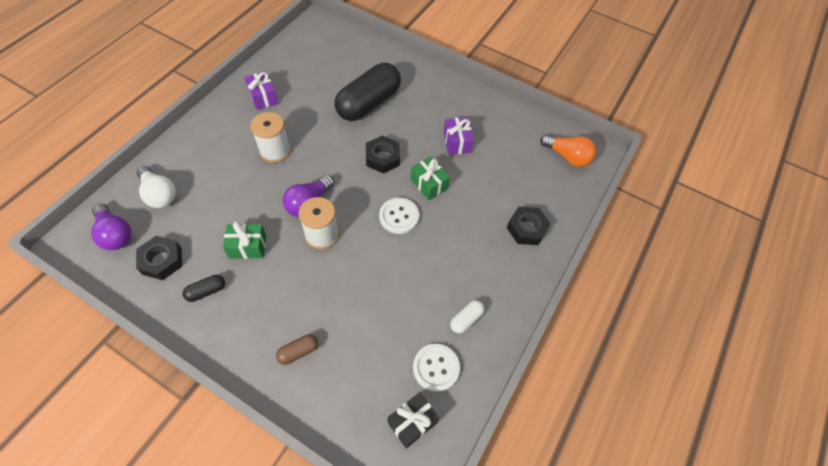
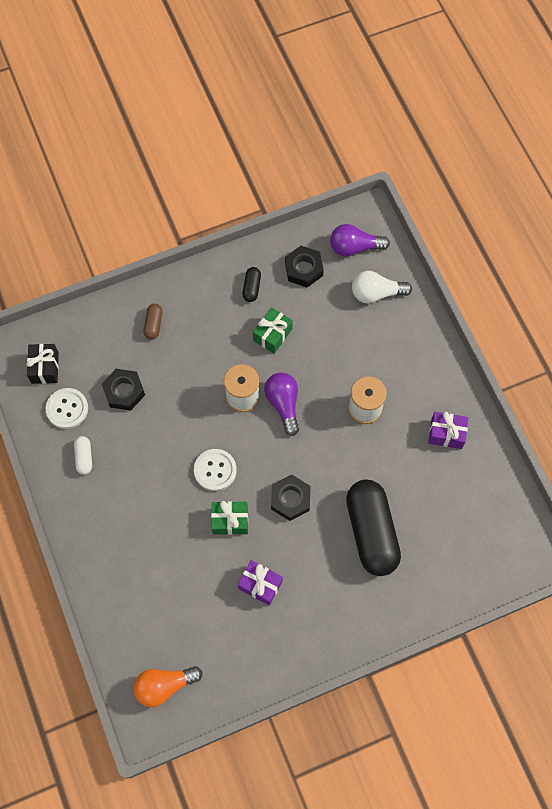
camera: 130 degrees right, 10 degrees up
(526, 229) = (120, 573): black nut -> black nut (124, 391)

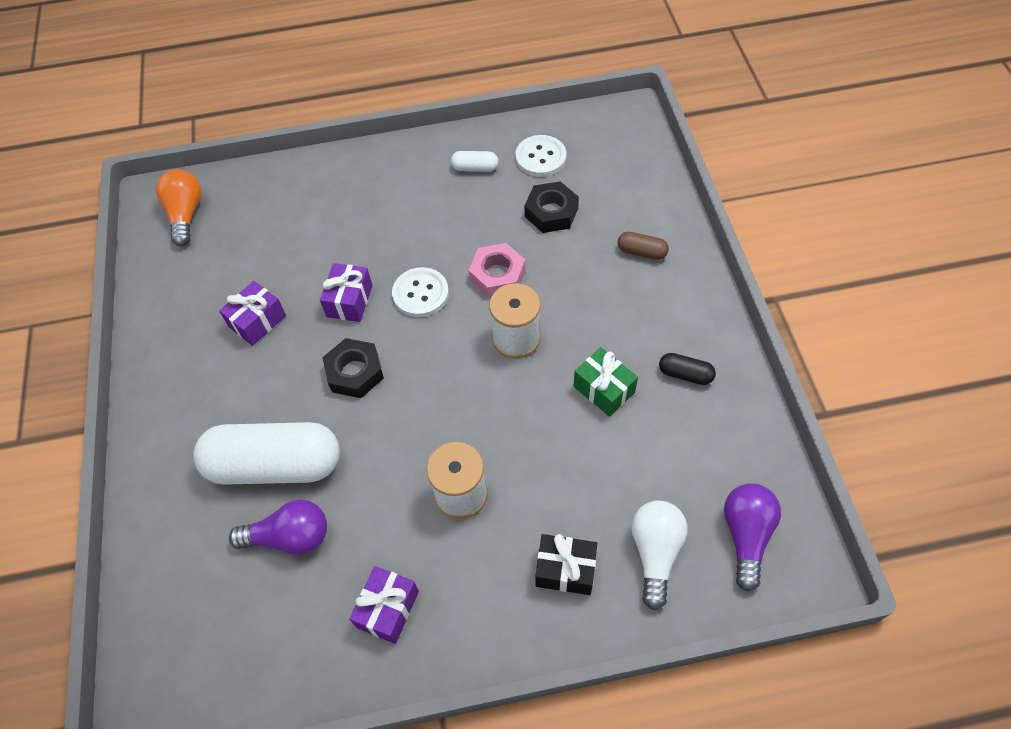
camera: 105 degrees right, 10 degrees down
(45, 368) = (599, 141): black gift -> black gift (565, 570)
(190, 419) = (497, 275): none -> pink nut
(230, 521) = (349, 301): green gift -> purple gift
(283, 404) = (493, 386): purple light bulb -> purple light bulb (290, 537)
(303, 269) = (710, 450): black nut -> none
(371, 532) = (275, 464): black capsule -> white capsule

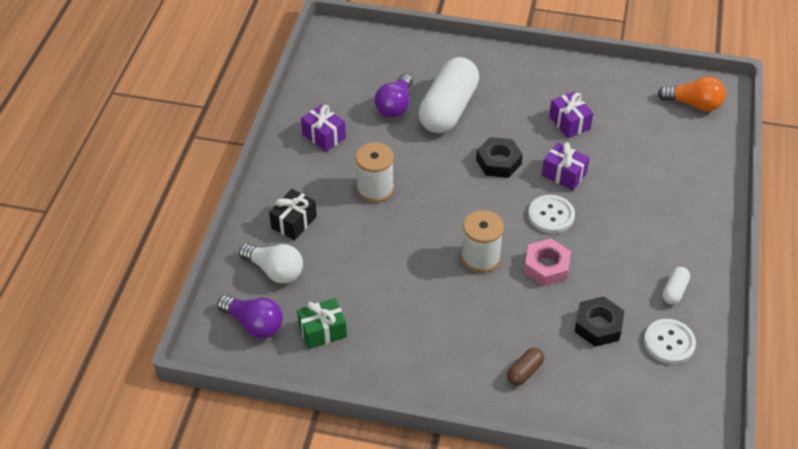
camera: 110 degrees right, 10 degrees down
(604, 389) = (408, 292): green gift -> green gift (322, 331)
(685, 374) = (393, 347): black capsule -> none

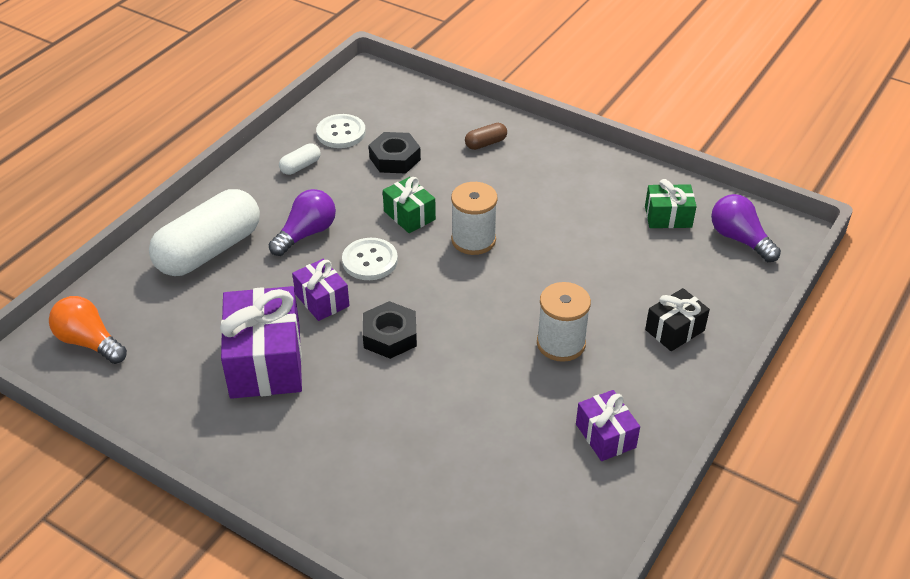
camera: 160 degrees left, 5 degrees down
(275, 271) = (708, 283): white light bulb -> none
(395, 105) = (485, 456): purple light bulb -> purple light bulb (306, 234)
(448, 109) = (412, 428): white capsule -> white capsule (209, 250)
(546, 266) = (409, 215): pink nut -> green gift
(569, 123) = (265, 361): purple gift -> purple gift, size x1.83

